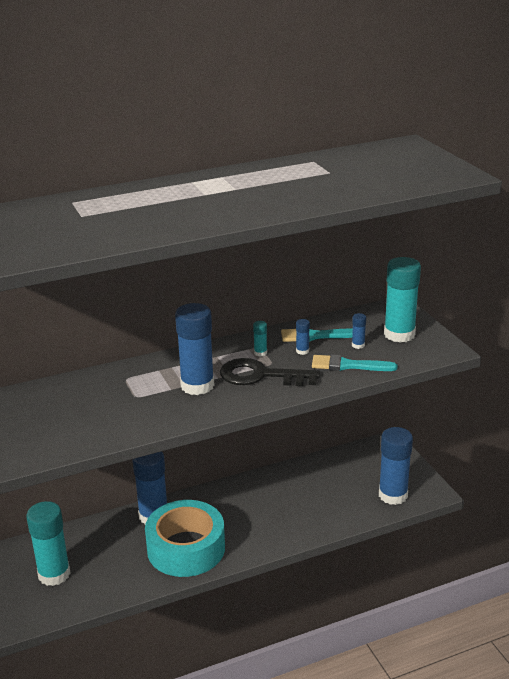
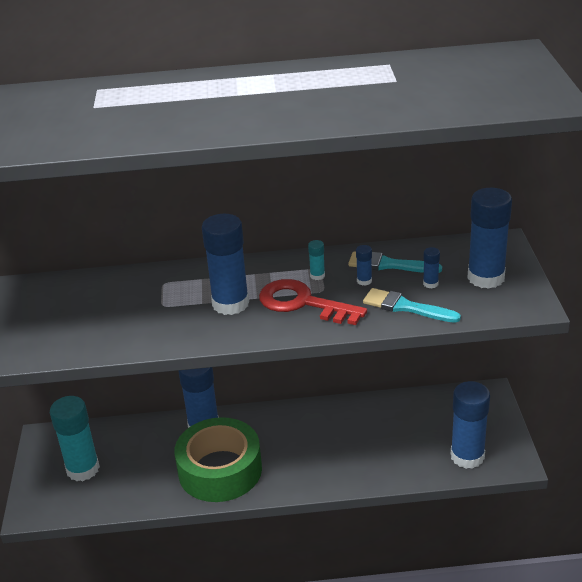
camera: 20 degrees right, 5 degrees up
(186, 548) = (220, 470): turquoise tape -> green tape
(261, 375) = (303, 303): black key -> red key
(399, 334) = (486, 278): turquoise glue stick -> blue glue stick

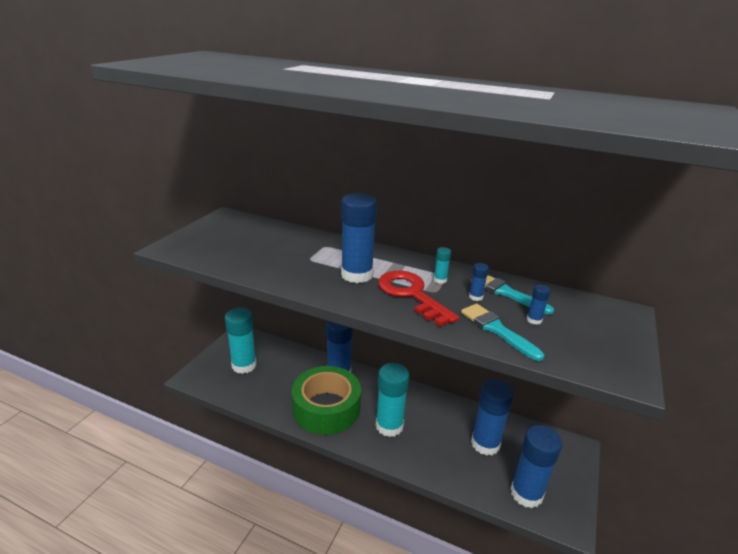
camera: 25 degrees right, 5 degrees down
(300, 456) = (389, 426): none -> turquoise glue stick
(486, 278) = (592, 334): blue glue stick -> blue glue stick (485, 444)

